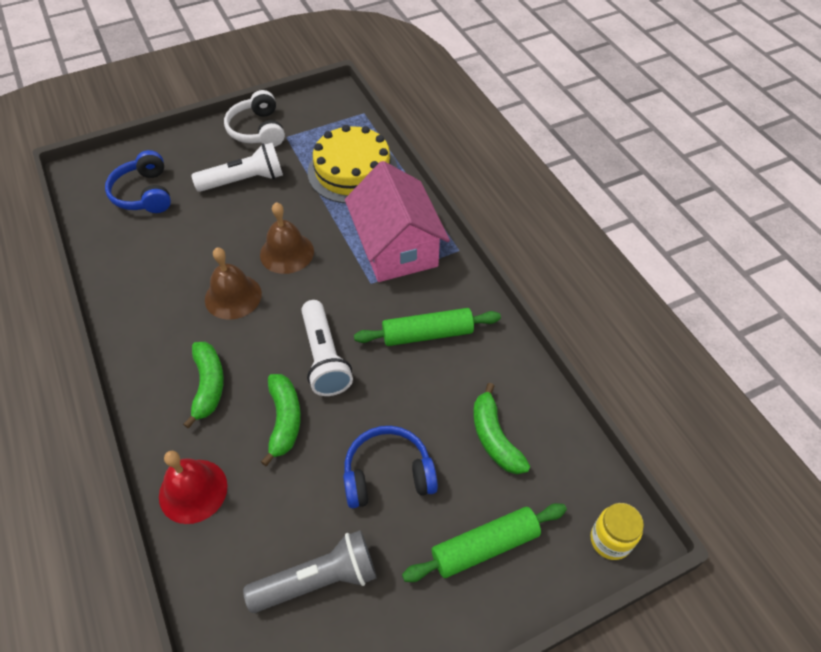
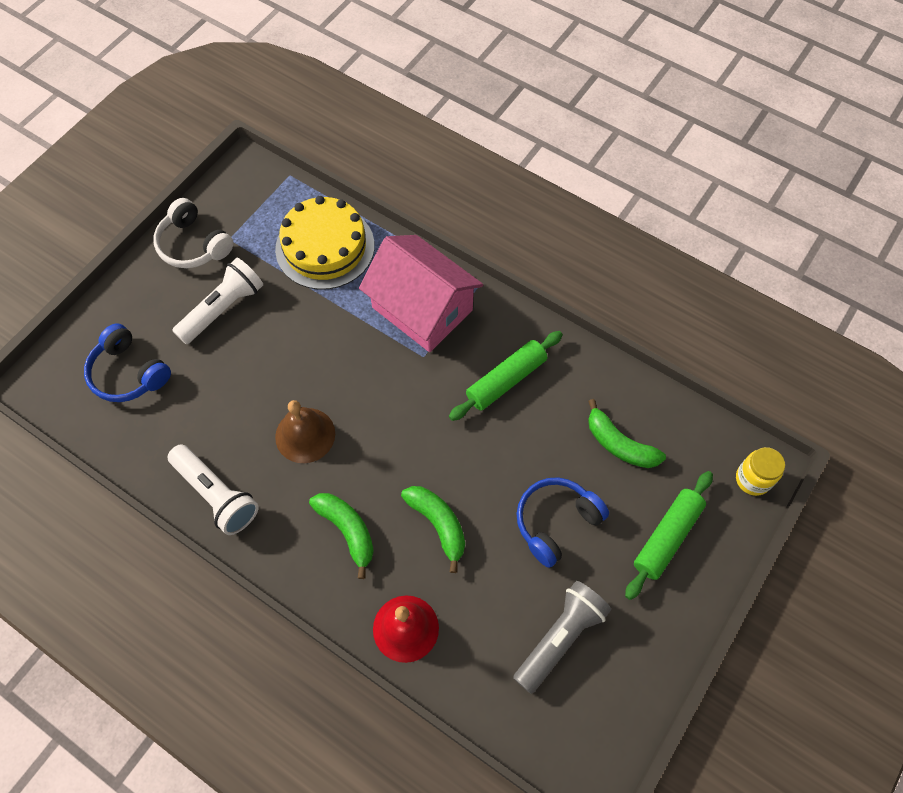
camera: 30 degrees left, 10 degrees up
(287, 253) = (323, 365): brown bell -> none
(324, 357) = (432, 449): white flashlight -> white flashlight (216, 495)

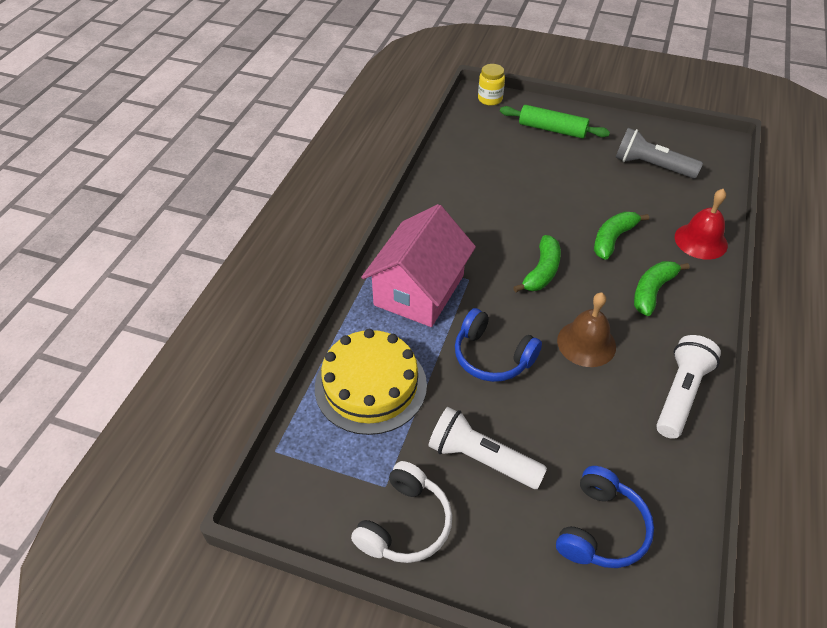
camera: 105 degrees left, 15 degrees down
(506, 380) = (469, 223): green rolling pin -> none
(556, 522) = (573, 179): blue headphones -> blue headphones (492, 356)
(619, 444) = (494, 157): green banana -> green banana (541, 272)

